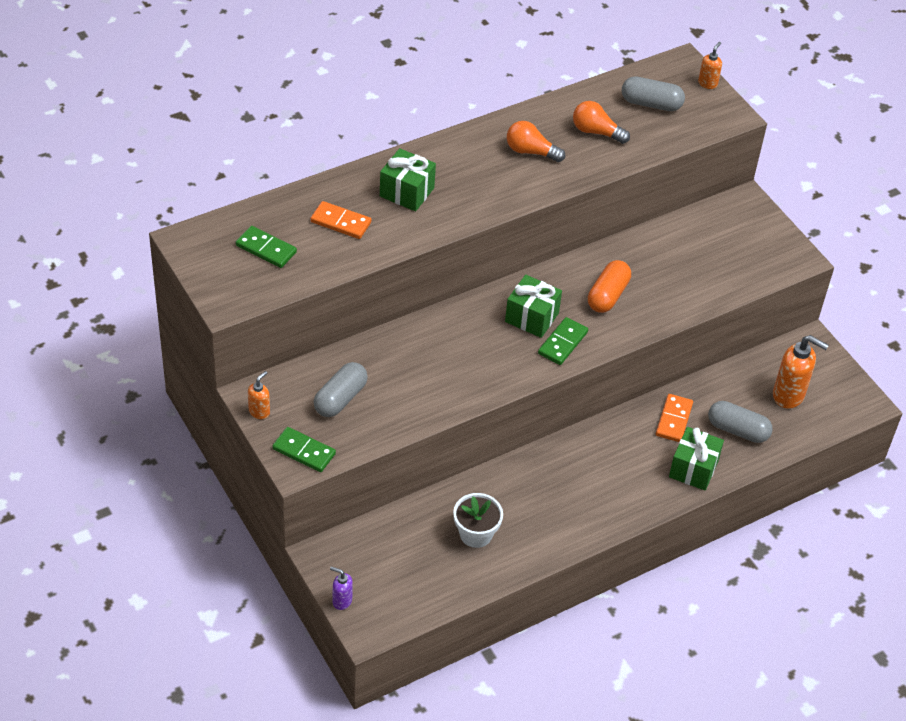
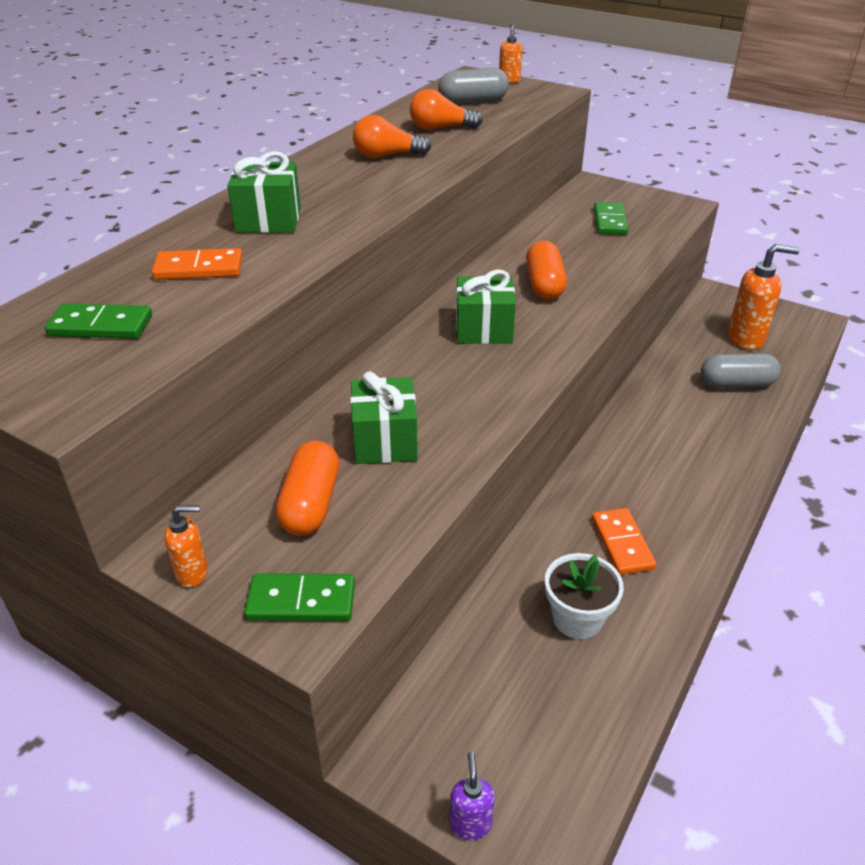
camera: 25 degrees left, 10 degrees down
(259, 412) = (193, 573): orange soap dispenser -> orange soap dispenser turned 75 degrees clockwise
(340, 398) = (310, 504): grey capsule -> orange capsule
(341, 601) = (470, 823): purple soap dispenser -> purple soap dispenser turned 90 degrees clockwise
(562, 343) = (540, 339): green domino -> green domino (609, 221)
(674, 420) = (670, 399): orange domino -> orange domino (622, 543)
(693, 469) = (736, 435): green gift -> green gift (385, 441)

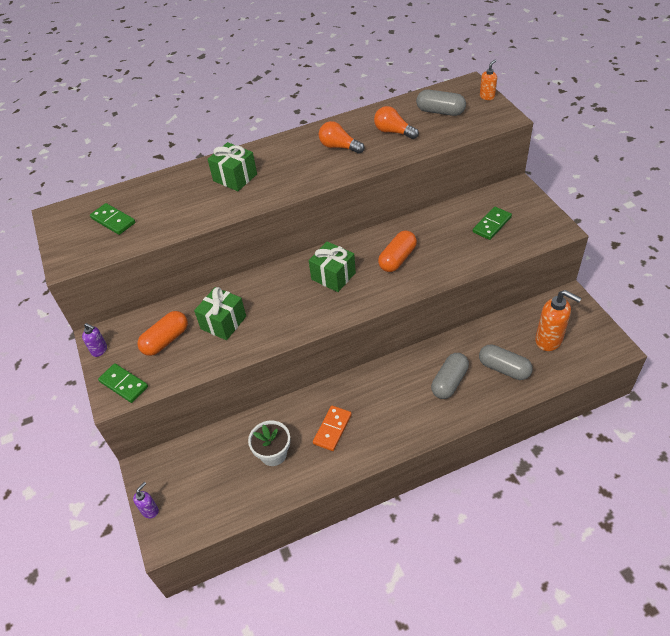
camera: 40 degrees right, 10 degrees up
(193, 573) = (99, 350): orange soap dispenser -> purple soap dispenser
(199, 268) = (177, 200): orange domino -> none
(696, 423) = (449, 382): none -> grey capsule

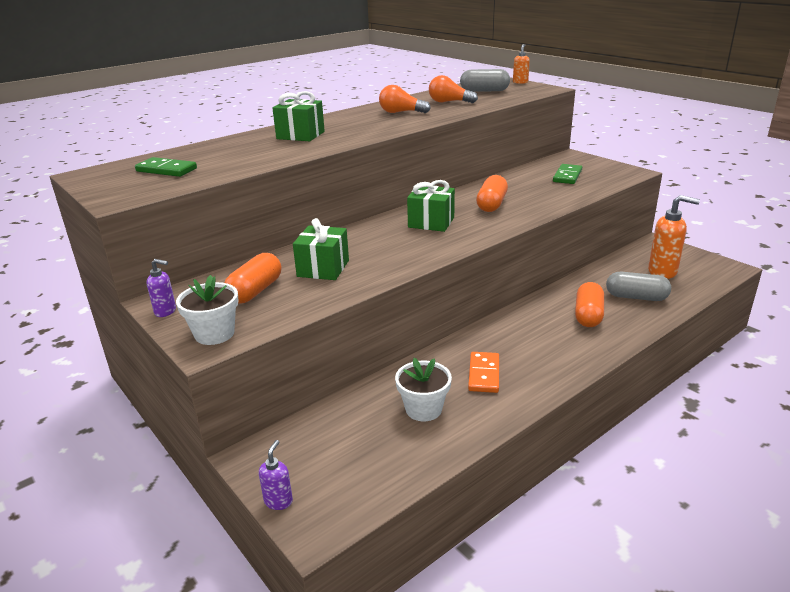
camera: 20 degrees left, 20 degrees down
(123, 384) = (214, 334): green domino -> white flower pot
(449, 382) = (588, 315): grey capsule -> orange capsule

